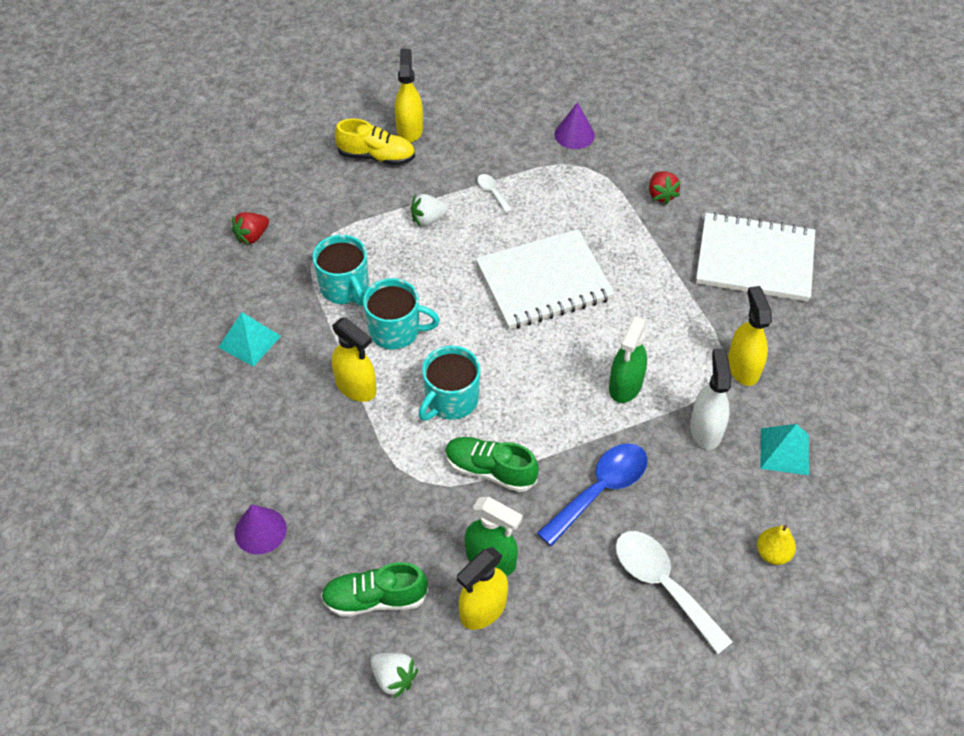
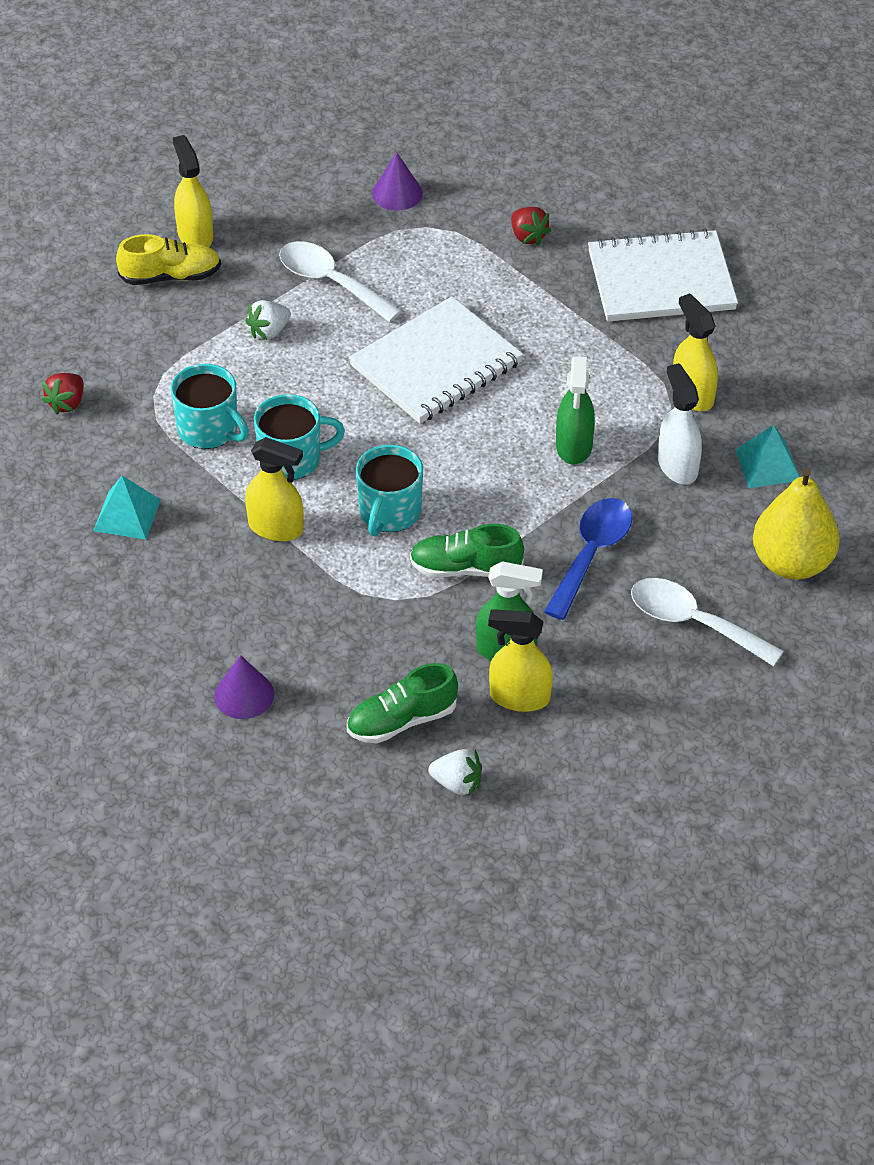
camera: 20 degrees left, 5 degrees down
(483, 609) = (519, 697): yellow spray bottle -> yellow spray bottle turned 75 degrees clockwise
(492, 192) = (330, 282): white spoon -> white spoon, size x2.15
(772, 553) = (792, 563): yellow pear -> yellow pear, size x2.06

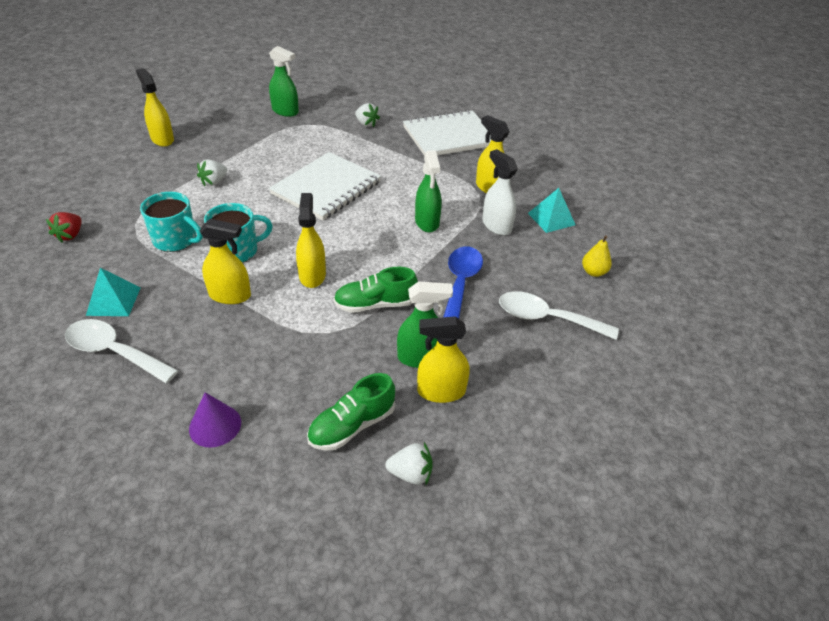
camera: 15 degrees left, 5 degrees down
(170, 276) = (147, 160): yellow shoe -> none
(330, 282) = (251, 154): white spoon -> white spoon (114, 352)
(389, 512) = (312, 275): turquoise mug -> yellow spray bottle
(397, 193) = (285, 111): purple cone -> green spray bottle
(528, 236) = (366, 124): red strawberry -> white strawberry
(792, 563) = (593, 272): yellow pear -> yellow pear, size x0.49

